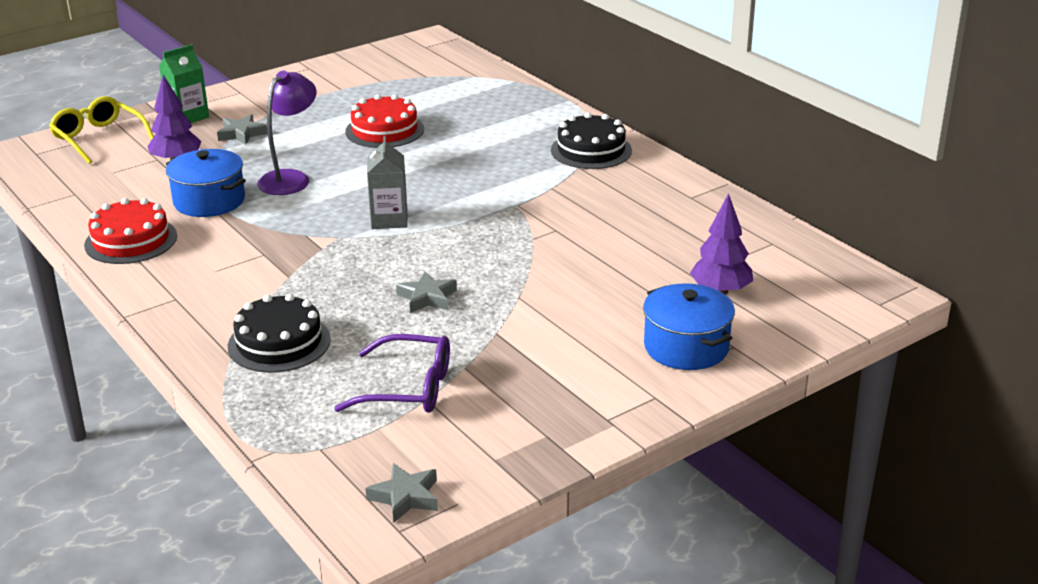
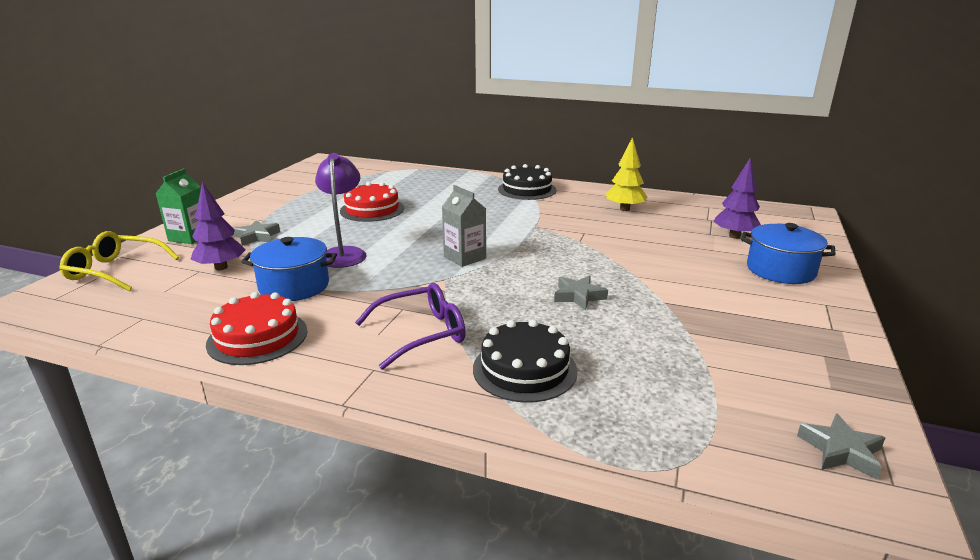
camera: 35 degrees left, 5 degrees down
(408, 388) = (681, 362): purple glasses -> purple glasses (421, 333)
(658, 213) = (624, 209): none -> yellow tree

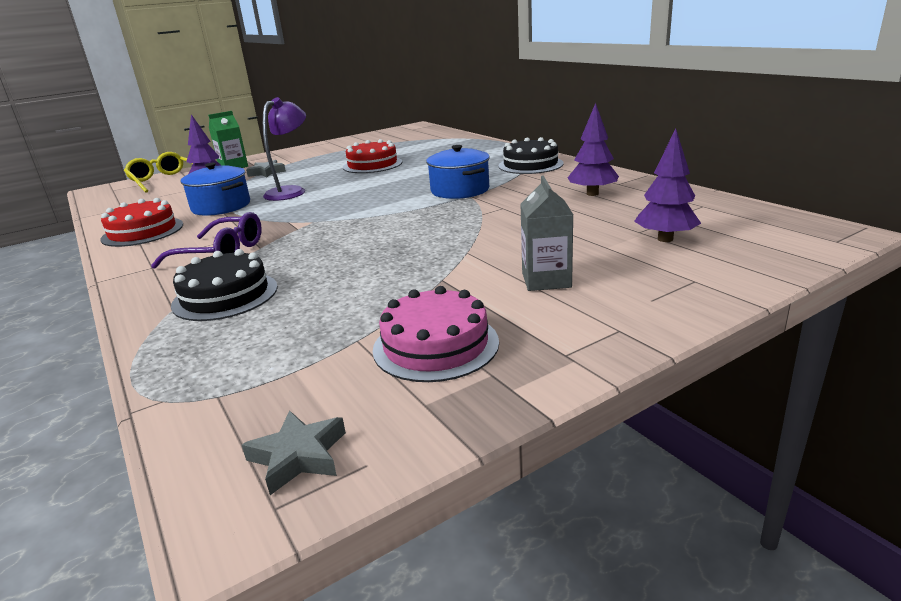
camera: 40 degrees right, 0 degrees up
(464, 257) = (361, 209): grey carton -> grey carton (546, 280)
(578, 296) = (380, 256): grey star -> none
(624, 209) = (592, 194): yellow tree -> purple tree
(759, 349) = (435, 345): none -> pink cake
(780, 270) = (643, 283): blue pot -> blue pot (460, 190)

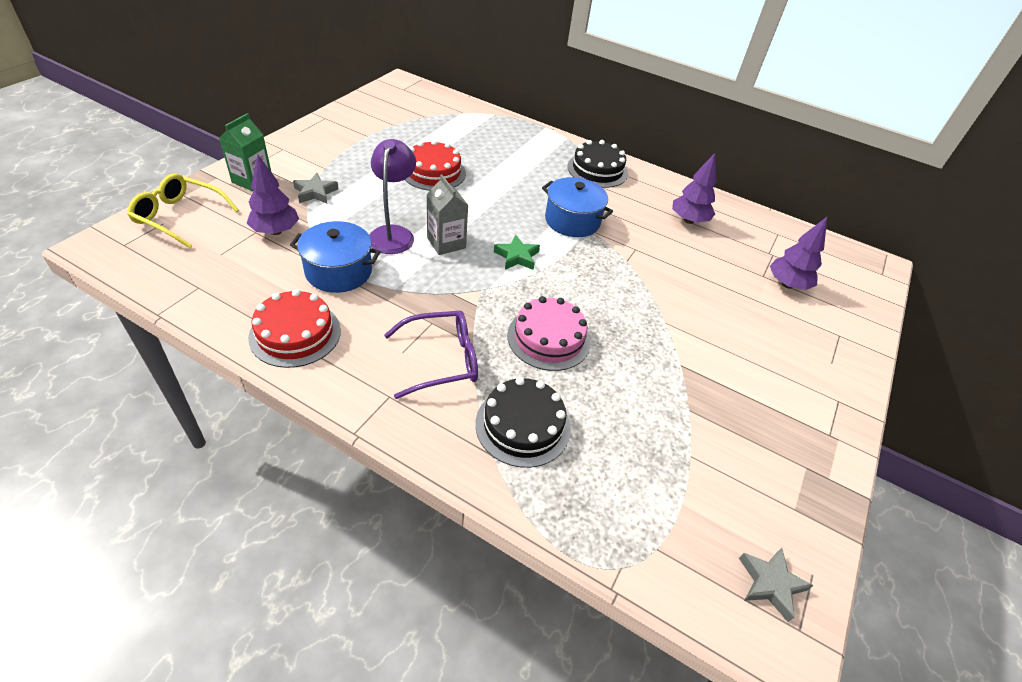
camera: 35 degrees left, 20 degrees up
(375, 206) = (517, 256): none -> green star
(435, 345) = (748, 447): pink cake -> pink cake (548, 338)
(546, 280) = (753, 351): grey carton -> grey carton (446, 243)

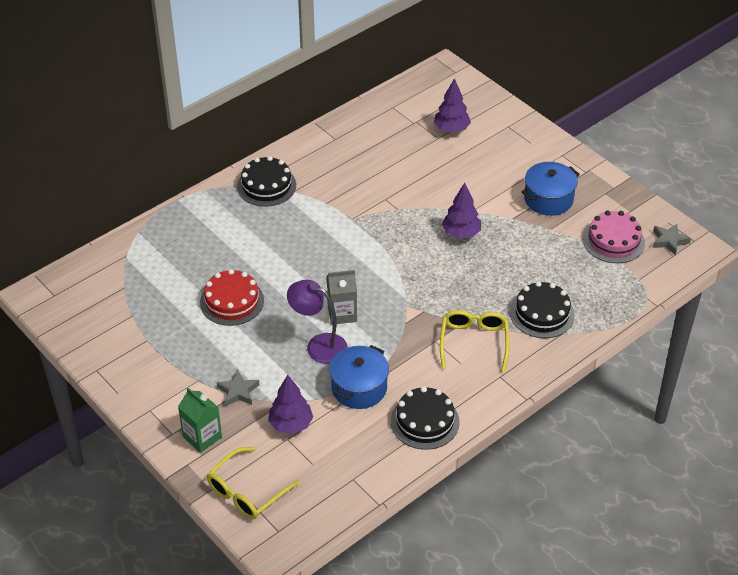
camera: 65 degrees left, 0 degrees up
(295, 334) = (425, 421): red cake -> black cake
(441, 360) = (474, 342): purple glasses -> yellow glasses
(517, 256) = (373, 273): green star -> none
(548, 338) = (469, 279): pink cake -> pink cake (613, 241)
(572, 221) = (337, 226): blue pot -> blue pot (548, 199)
(688, 220) = (359, 153): purple tree -> purple tree (461, 233)

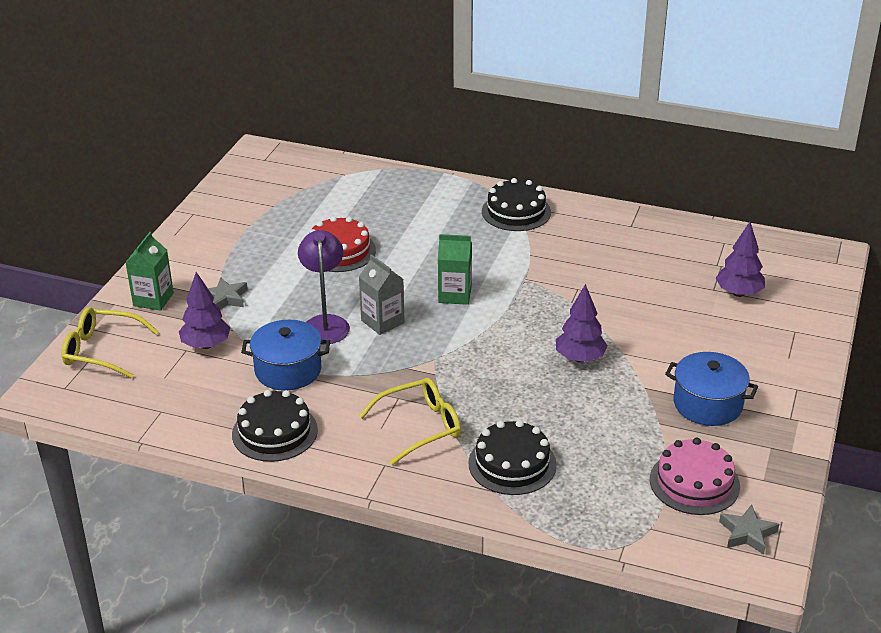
camera: 60 degrees right, 10 degrees down
(341, 262) = (455, 295): none -> green carton

